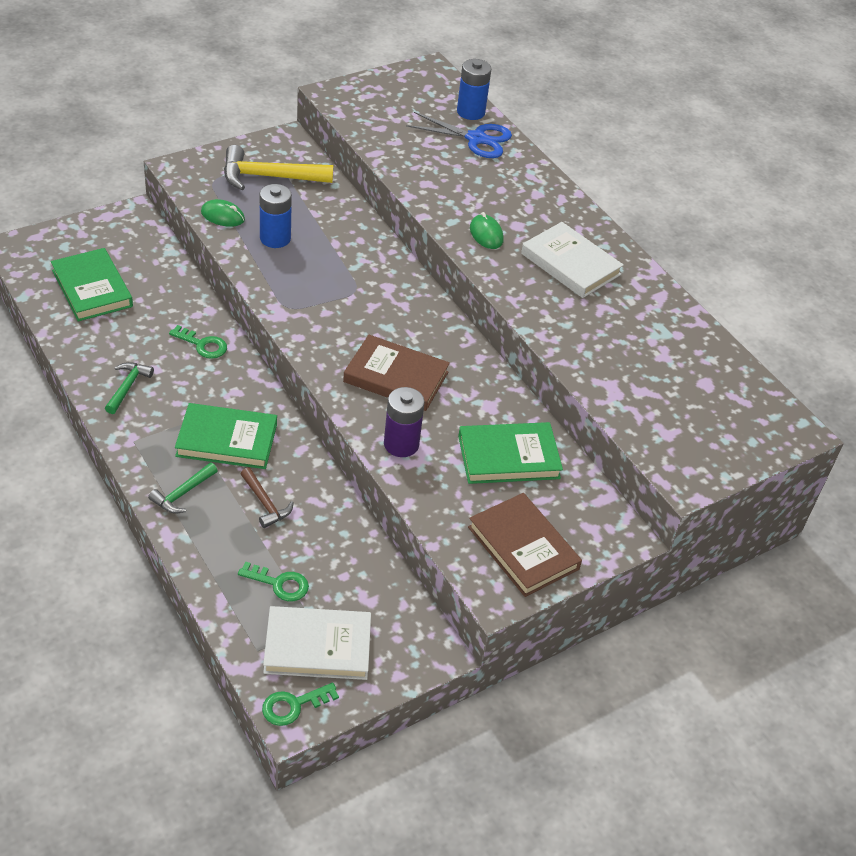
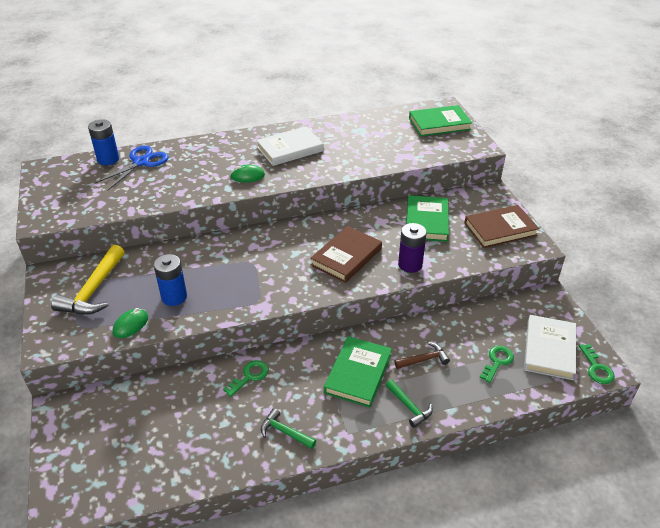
camera: 70 degrees left, 5 degrees down
(92, 288) = (149, 448): green book -> green book (439, 124)

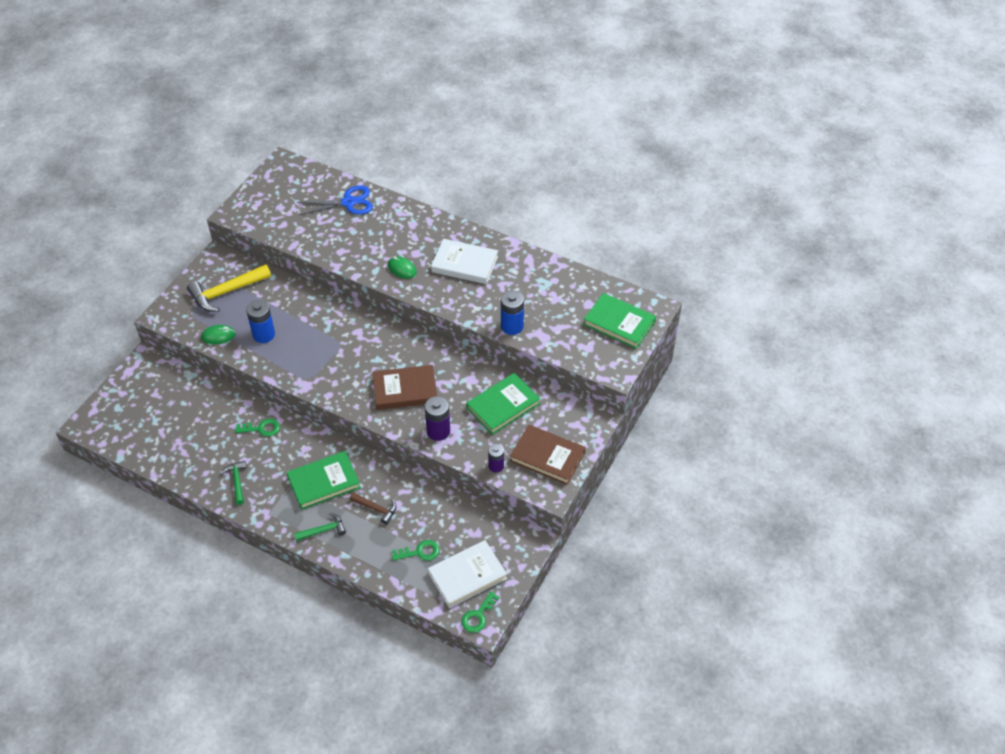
camera: 45 degrees right, 10 degrees up
(108, 159) = (331, 184): blue battery -> blue battery (512, 326)
(409, 407) = (323, 530): green hammer -> green hammer turned 120 degrees counterclockwise
(480, 257) = (496, 466): none -> purple battery

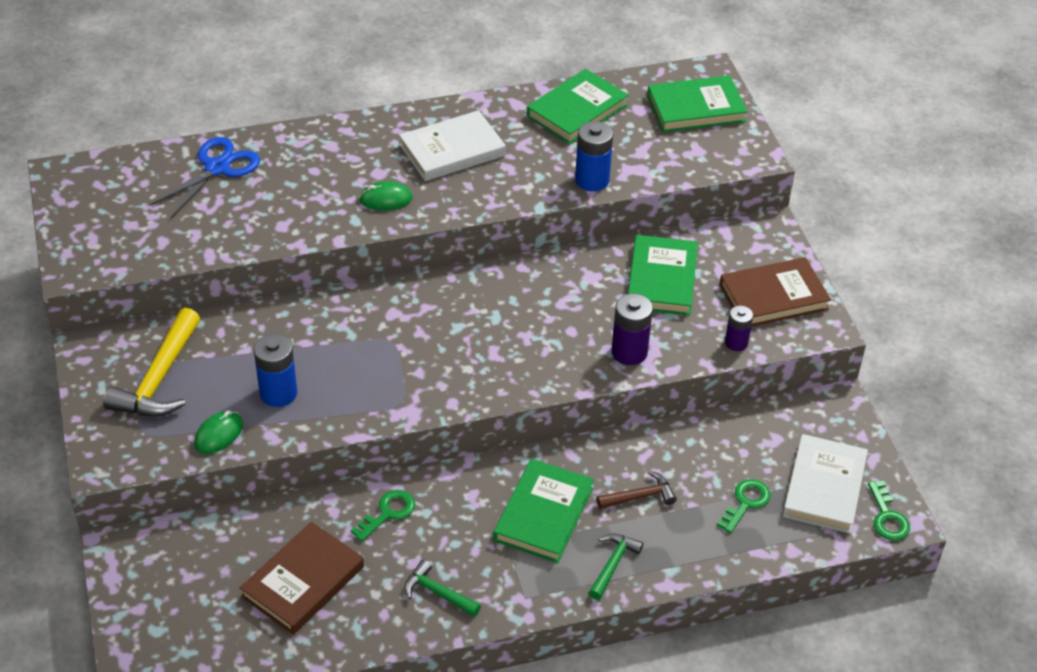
camera: 45 degrees left, 5 degrees down
(405, 390) = (534, 336): brown book -> brown book (303, 582)
(554, 283) = (577, 111): none -> green book

